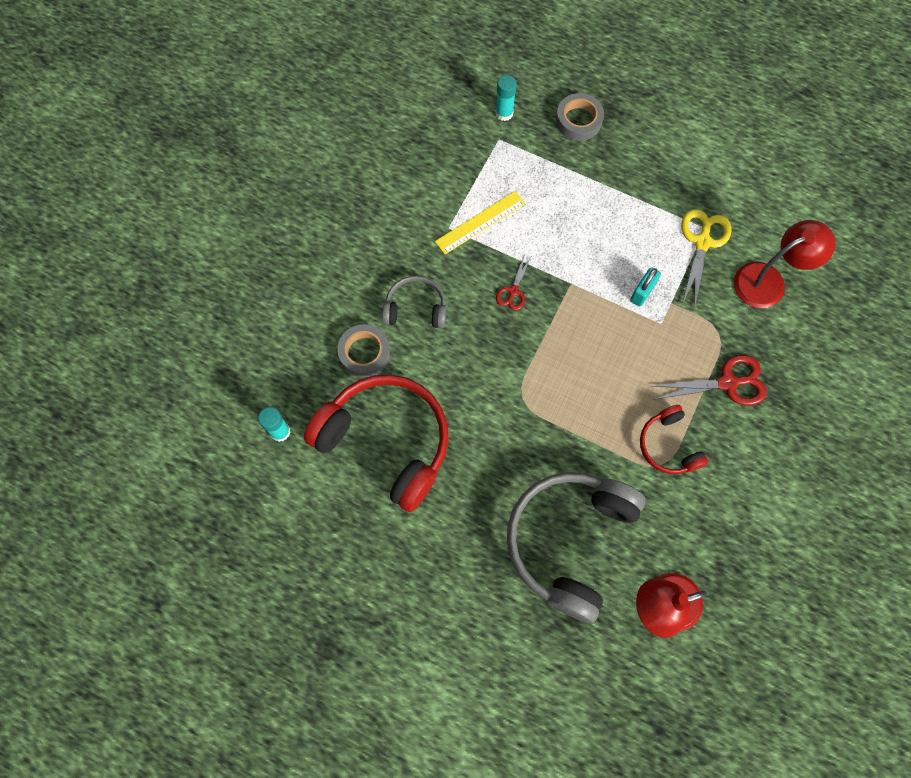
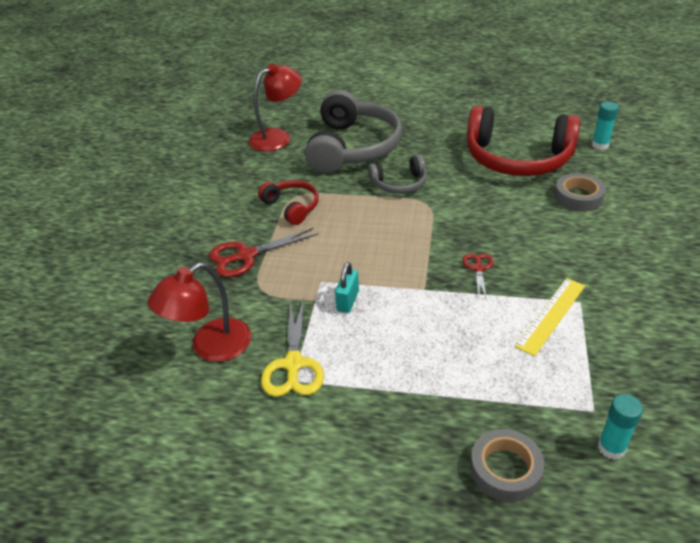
camera: 165 degrees right, 30 degrees down
(415, 308) = (560, 234): grey headphones -> grey headphones (399, 184)

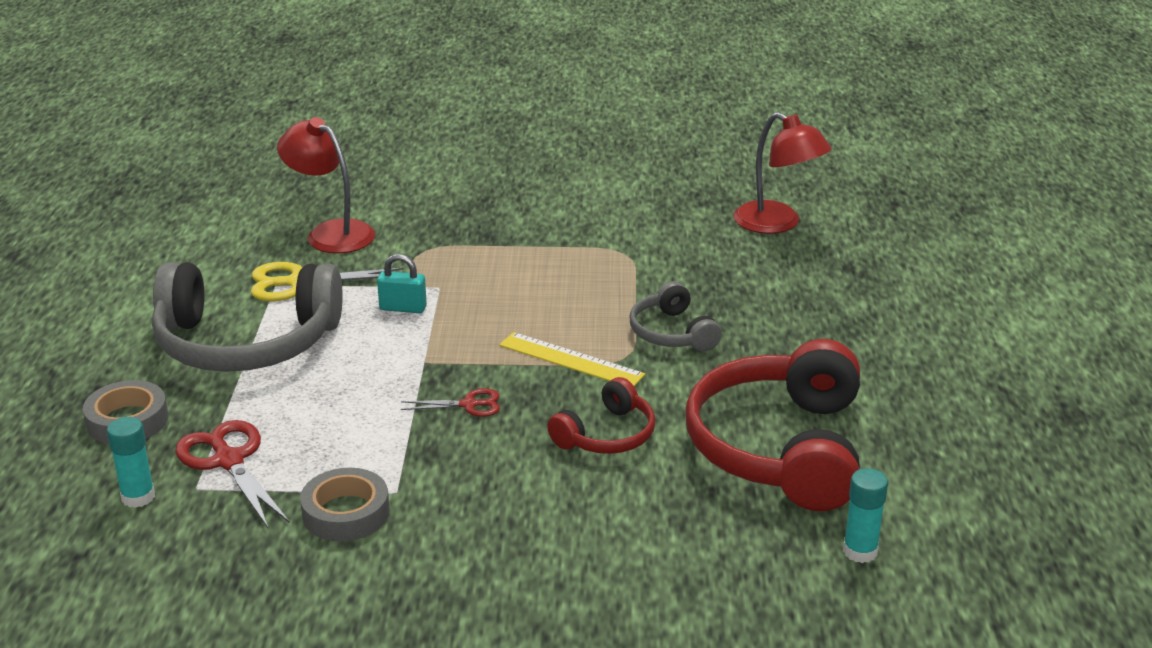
camera: 80 degrees right, 10 degrees down
(246, 256) = (488, 233): red scissors -> red scissors (229, 461)
(292, 207) = (596, 253): red headphones -> red headphones (607, 435)
(353, 147) = (767, 287): grey headphones -> grey headphones (246, 342)
(551, 315) = (369, 464): yellow ruler -> yellow ruler (571, 360)
(578, 197) = (669, 510): grey tape -> grey tape (346, 513)

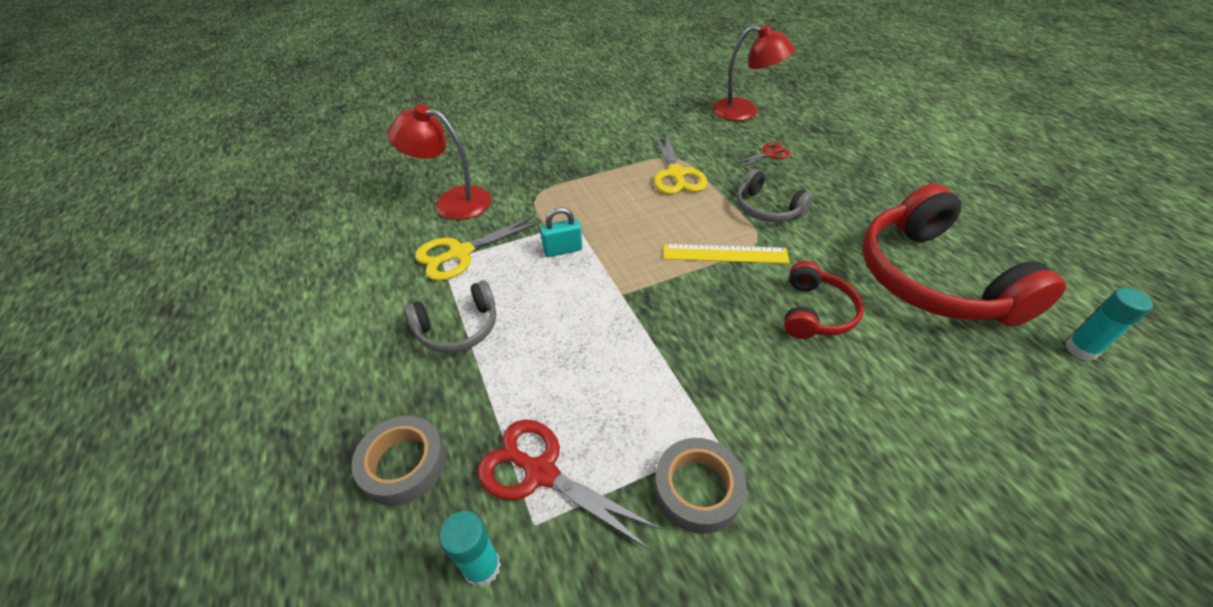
camera: 25 degrees left, 15 degrees up
(246, 342) = (458, 328): grey headphones -> grey headphones, size x0.50
(469, 405) = (692, 323): red scissors -> red scissors (769, 154)
(605, 270) = (676, 174): none -> yellow scissors

